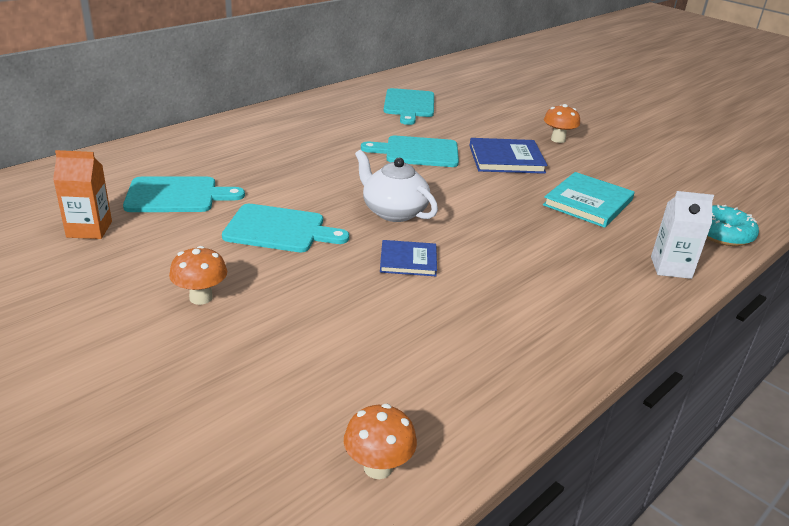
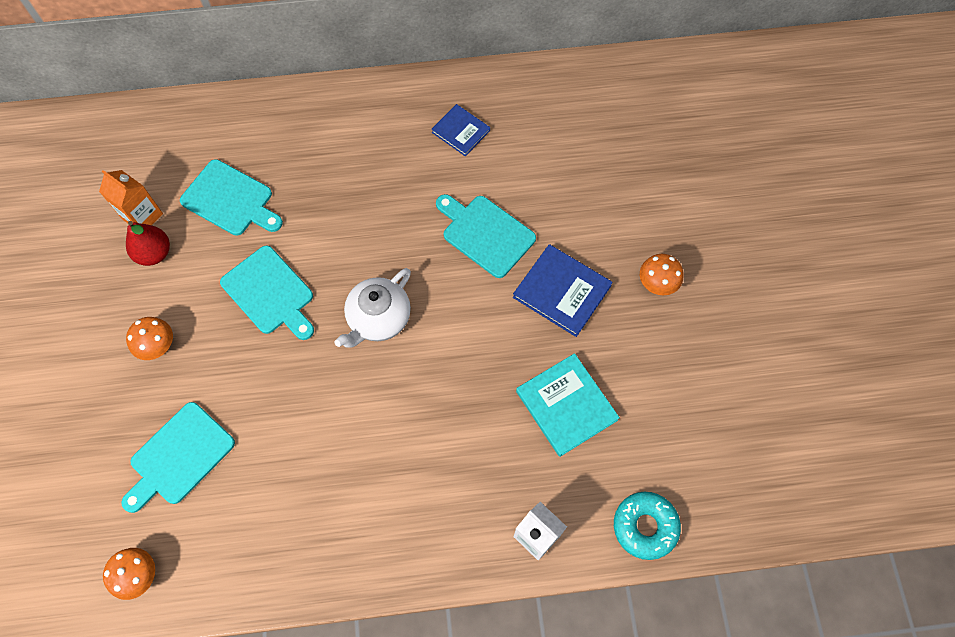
camera: 40 degrees right, 35 degrees up
(128, 245) = (154, 253): none -> red pear
(393, 211) = (378, 318): white teapot -> white teapot turned 135 degrees counterclockwise
(408, 260) = (331, 391): blue book -> blue book (461, 131)
(409, 105) = (560, 137): turquoise cutting board -> turquoise cutting board (179, 456)
(588, 203) = (566, 405): turquoise book -> turquoise book turned 75 degrees clockwise

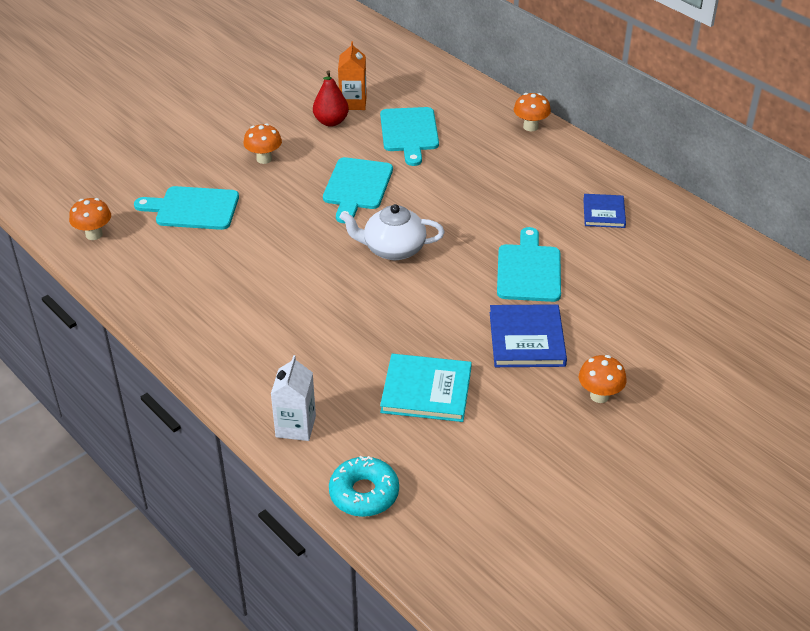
camera: 55 degrees right, 25 degrees down
(307, 102) = (530, 127): none -> orange mushroom
(566, 405) = (426, 390): turquoise book -> turquoise book turned 75 degrees clockwise

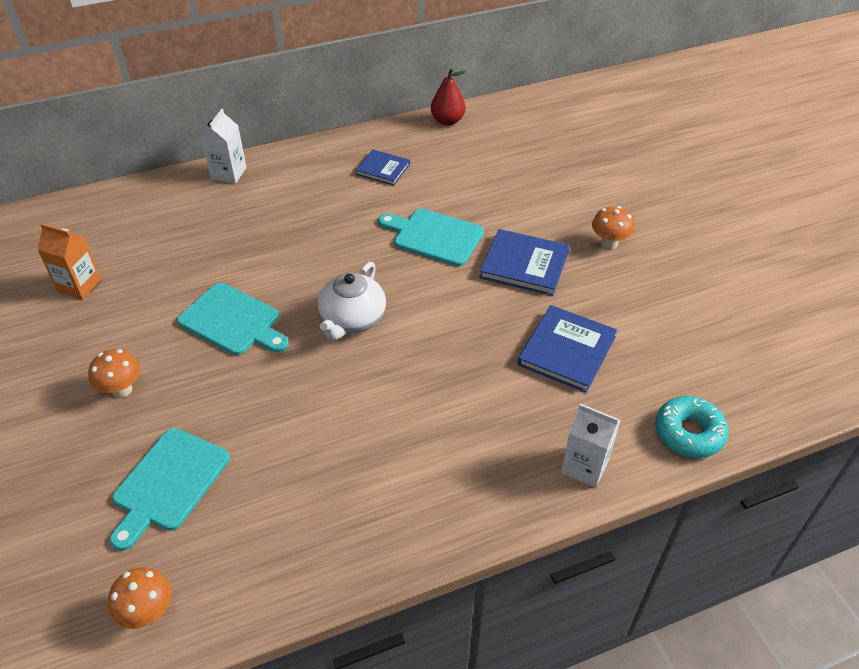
camera: 70 degrees left, 5 degrees up
(331, 121) = (99, 312): red pear -> red pear (447, 121)
(409, 133) = (171, 256): turquoise cutting board -> none
(426, 390) = (567, 351): turquoise book -> blue book
(530, 127) = (229, 173): orange mushroom -> white carton

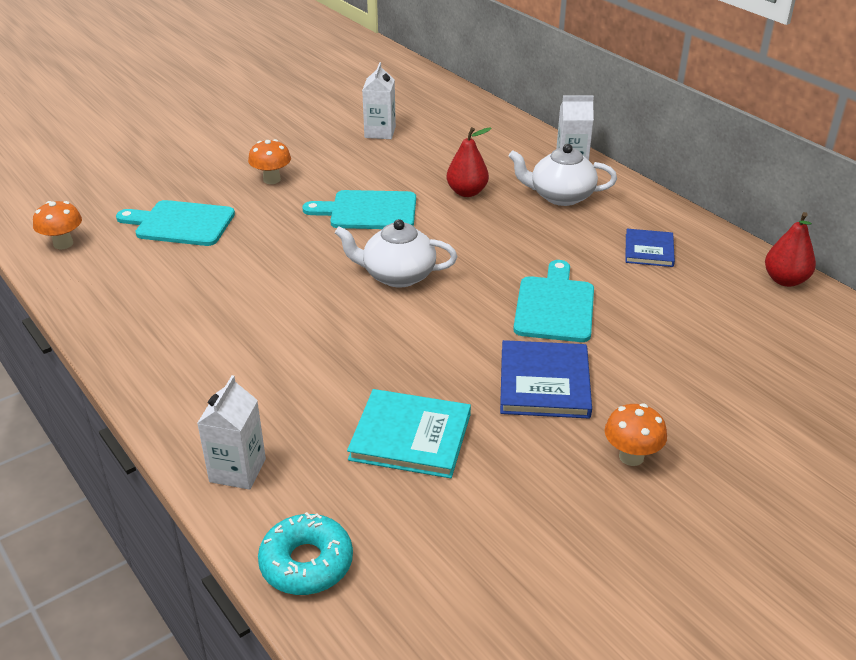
camera: 75 degrees right, 10 degrees down
(79, 285) = (380, 132): orange carton -> white carton
(233, 321) = (368, 211): turquoise cutting board -> turquoise cutting board turned 75 degrees clockwise
(239, 247) = (467, 192): none -> red pear
(280, 193) = (560, 196): none -> white teapot
(567, 351) = (410, 437): blue book -> turquoise book

